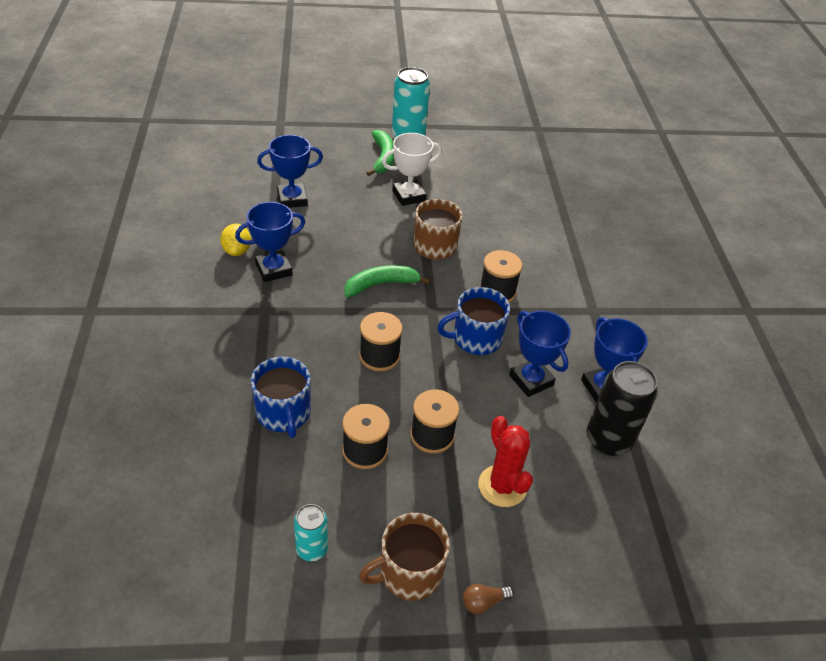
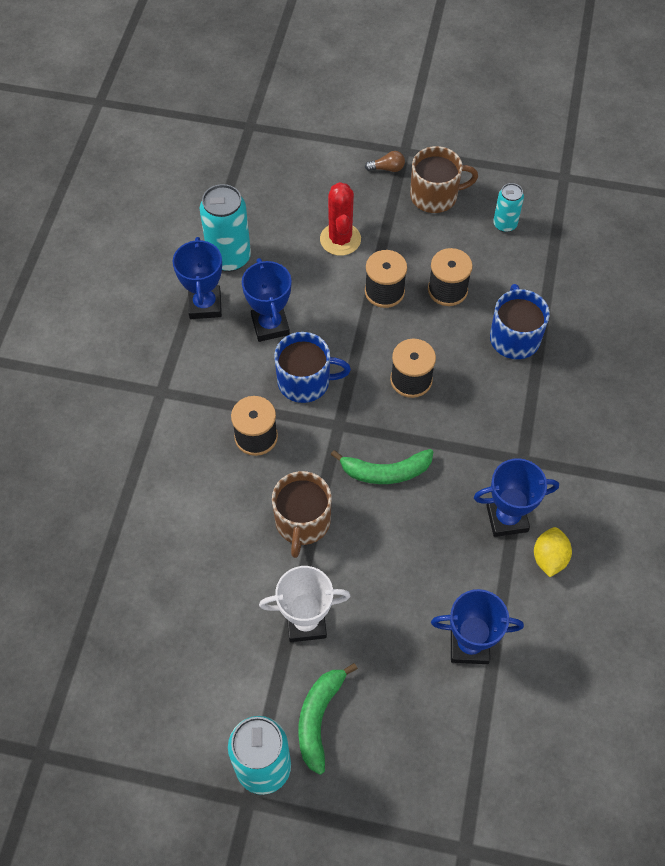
camera: 160 degrees left, 15 degrees up
(608, 440) = (229, 257): black can -> turquoise can

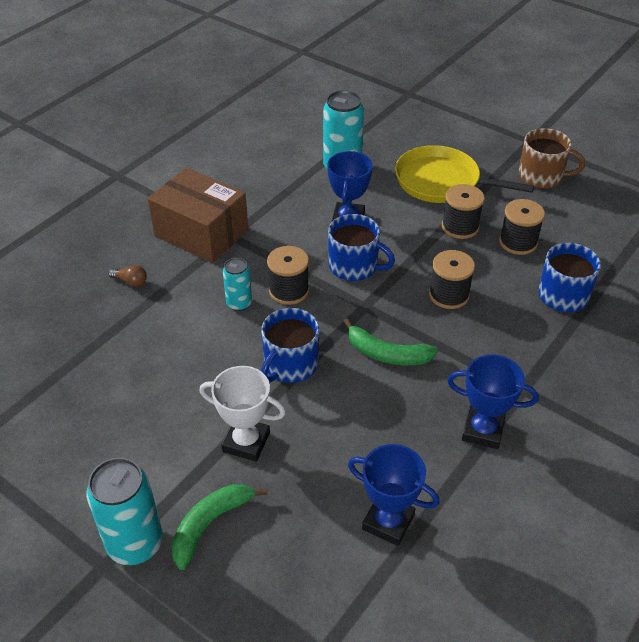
camera: 25 degrees right, 15 degrees down
(127, 401) = (201, 233): none -> brown box
(205, 305) = (303, 191): blue trophy -> none
(302, 522) = (290, 365): brown mug -> blue mug
(340, 239) = (441, 182): red cactus -> yellow pan
(387, 168) = (509, 148): brown light bulb -> brown light bulb (131, 282)
(505, 224) = (596, 213): turquoise can -> turquoise can (239, 303)
(549, 558) = (508, 479): yellow lemon -> none

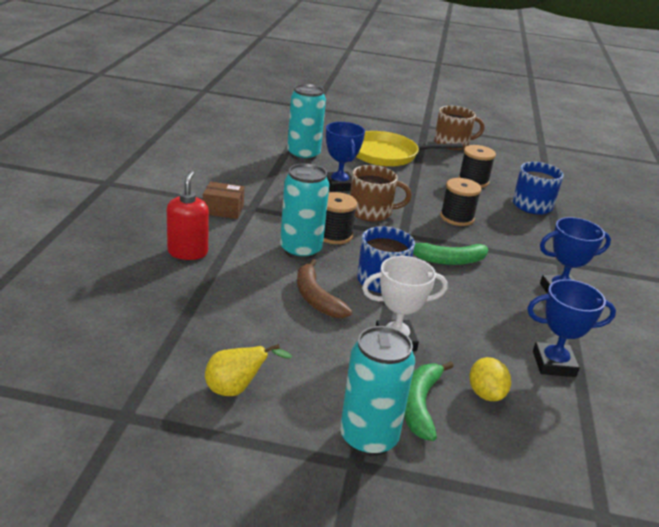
camera: 30 degrees left, 15 degrees down
(63, 454) = (236, 389): none -> yellow pear
(131, 282) = (188, 252): brown light bulb -> red soap dispenser
(201, 233) = (223, 210): brown box -> brown box, size x0.50
(209, 369) = (316, 298): none -> brown banana
(239, 303) = (300, 250): turquoise can -> turquoise can, size x1.74
(284, 533) = (485, 394): none -> yellow lemon
(354, 266) = (371, 212): blue mug -> brown mug
(460, 227) = (425, 178): black spool -> none

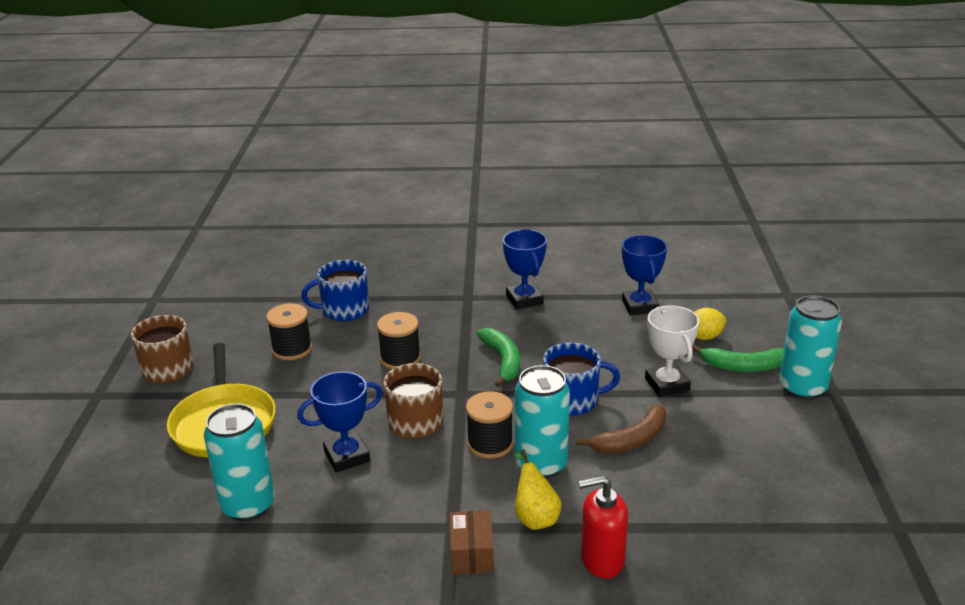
camera: 95 degrees left, 0 degrees up
(236, 389) = (808, 466): yellow pear -> yellow pear (535, 517)

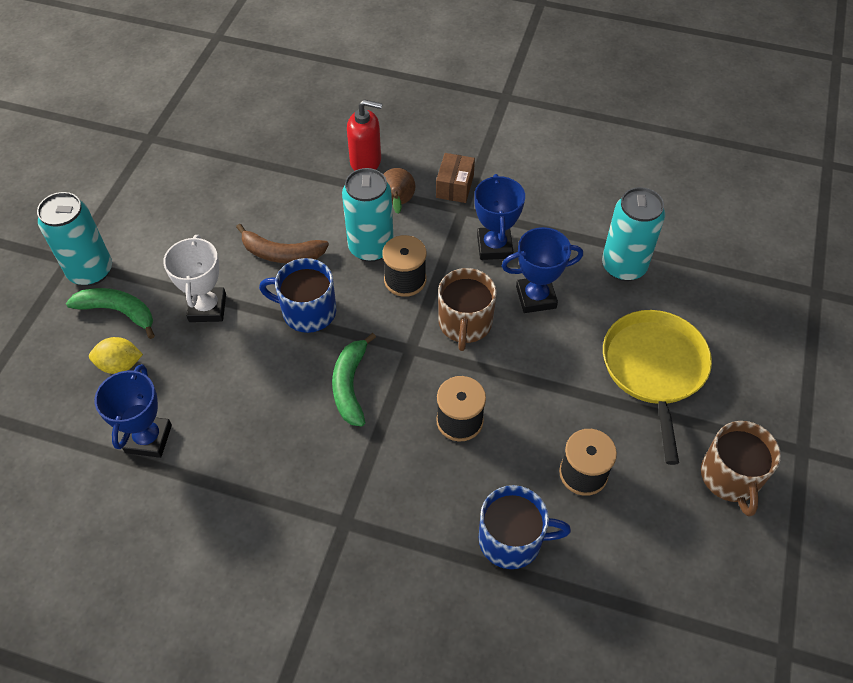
camera: 165 degrees left, 25 degrees up
(524, 299) = (276, 494): blue trophy -> blue trophy (494, 246)
(535, 517) = (397, 203): yellow pear -> brown pear
(632, 439) = (281, 253): brown banana -> brown banana turned 150 degrees counterclockwise

